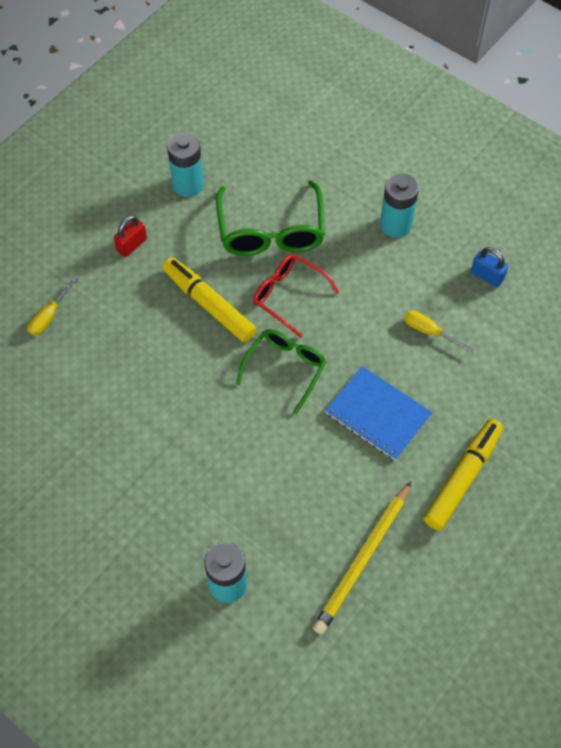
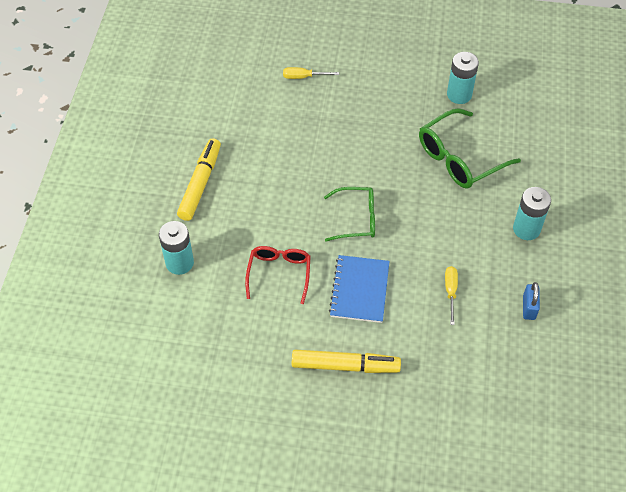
camera: 60 degrees right, 5 degrees down
(132, 245) = (387, 90): red padlock -> none
(209, 304) = (374, 153): yellow marker -> yellow marker (200, 184)
(288, 296) = (415, 193): red glasses -> red glasses (279, 273)
(363, 559) = (243, 332): yellow pencil -> none

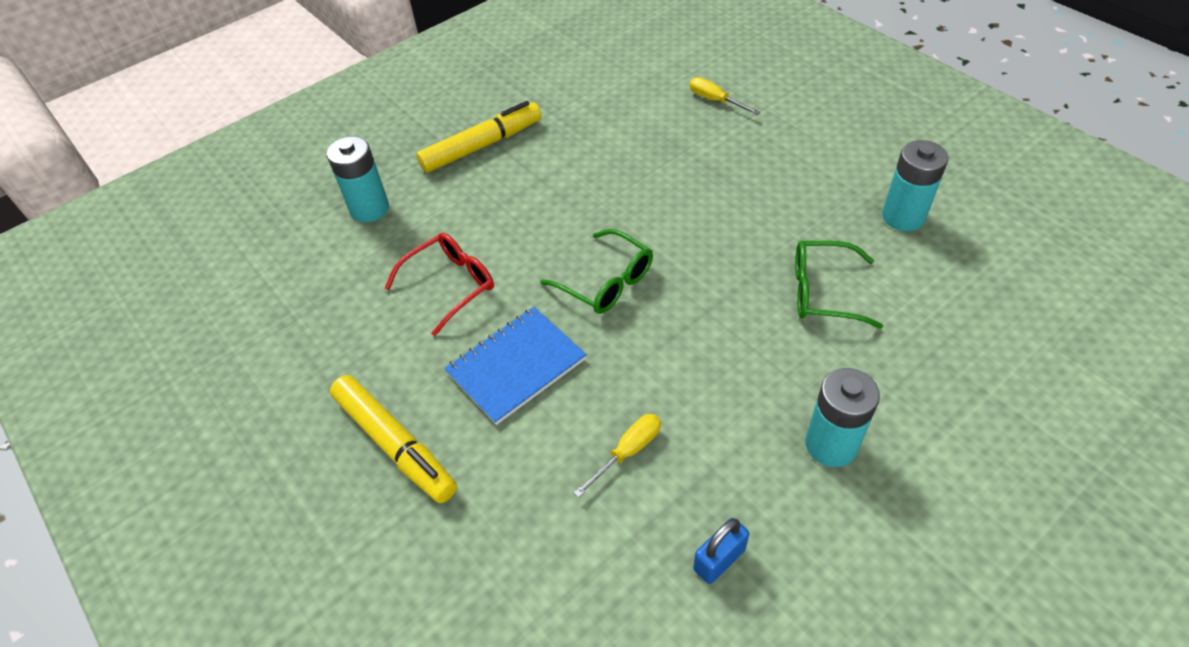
camera: 45 degrees right, 5 degrees down
(459, 158) = (823, 292): green glasses -> green glasses, size x0.67

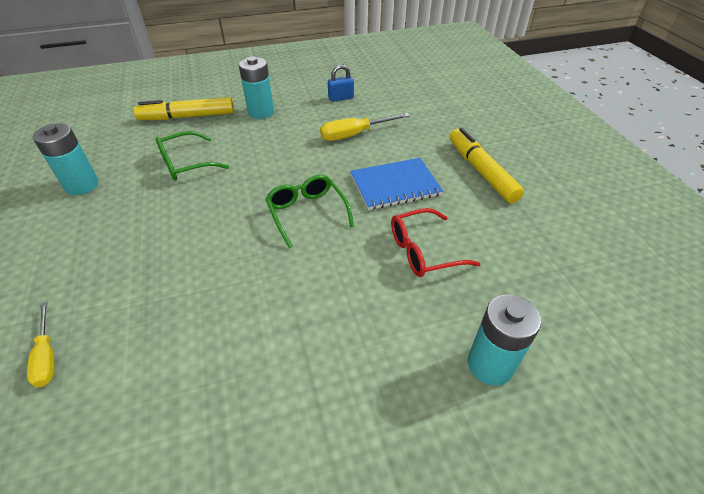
camera: 160 degrees left, 5 degrees down
(482, 145) = (335, 410): yellow marker -> yellow marker (187, 117)
(627, 452) = (355, 134): yellow screwdriver -> yellow screwdriver, size x1.51
(823, 292) = (186, 164): green glasses -> green glasses turned 120 degrees clockwise

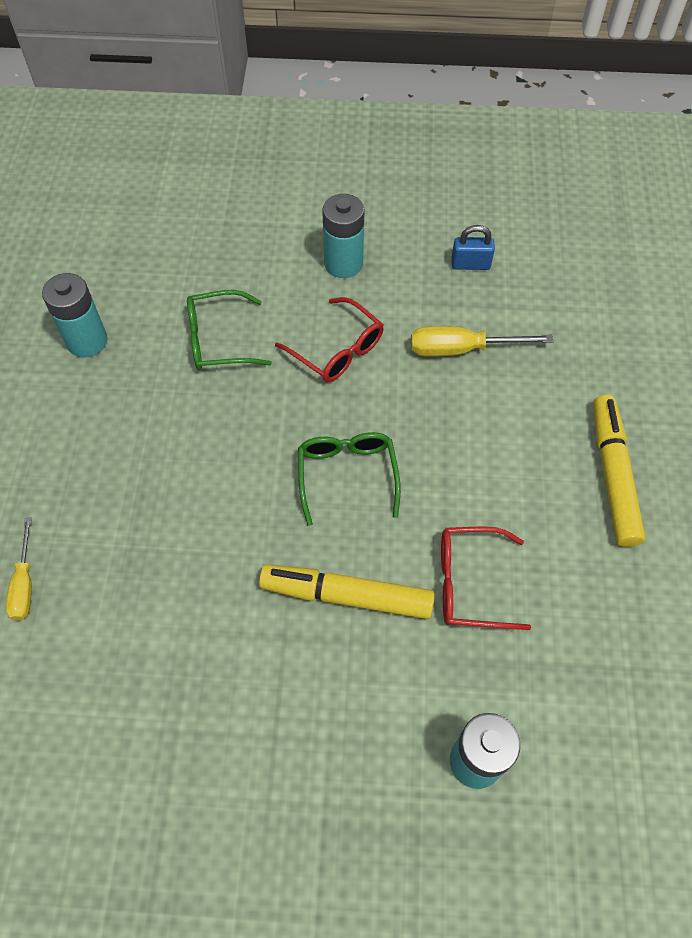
camera: 20 degrees right, 15 degrees up
(187, 117) = (240, 245): yellow marker -> yellow marker (346, 596)
(273, 151) = (337, 350): none -> red glasses
(395, 185) = (479, 463): blue notebook -> none

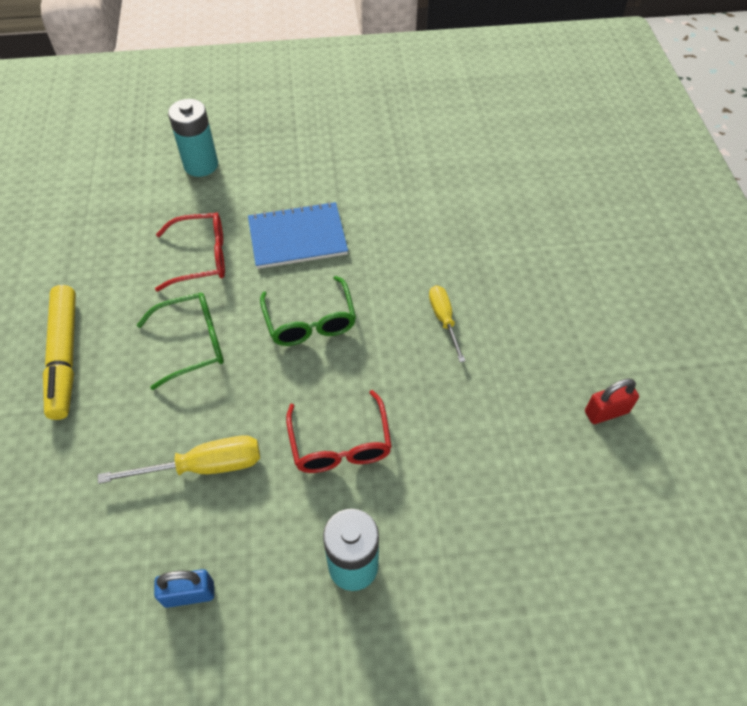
camera: 170 degrees right, 5 degrees down
(25, 583) = (541, 213): yellow screwdriver -> yellow screwdriver (443, 320)
(87, 341) = (606, 412): turquoise battery -> red padlock
(218, 340) = (470, 435): green glasses -> green glasses (192, 343)
(337, 350) = (340, 444): red glasses -> red glasses turned 135 degrees counterclockwise
(346, 596) = (297, 237): yellow marker -> blue notebook

